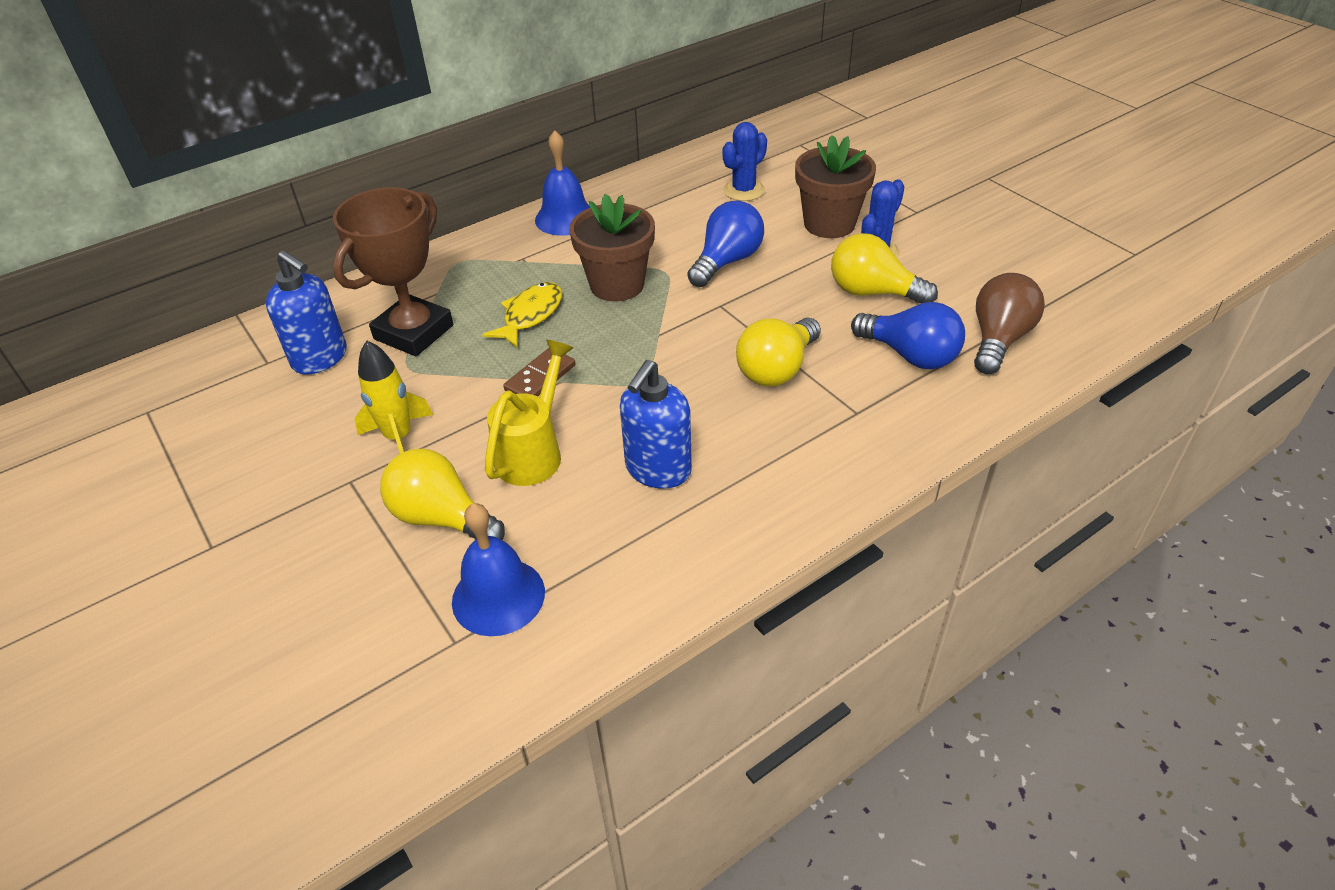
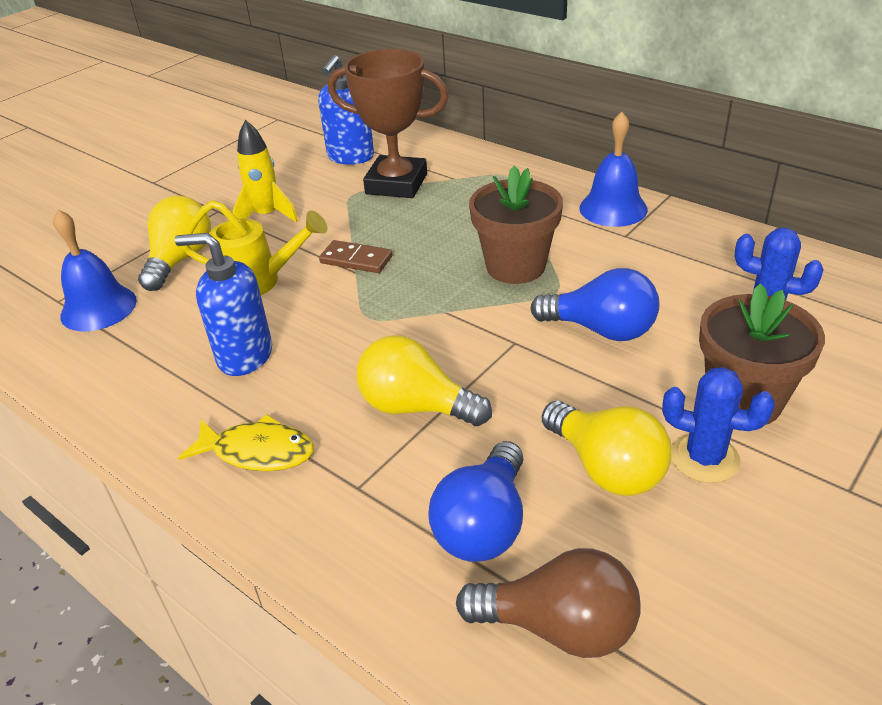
camera: 75 degrees right, 5 degrees down
(530, 315) = (443, 231): yellow fish -> yellow fish (258, 452)
(873, 292) = (606, 468): yellow light bulb -> yellow light bulb turned 135 degrees clockwise

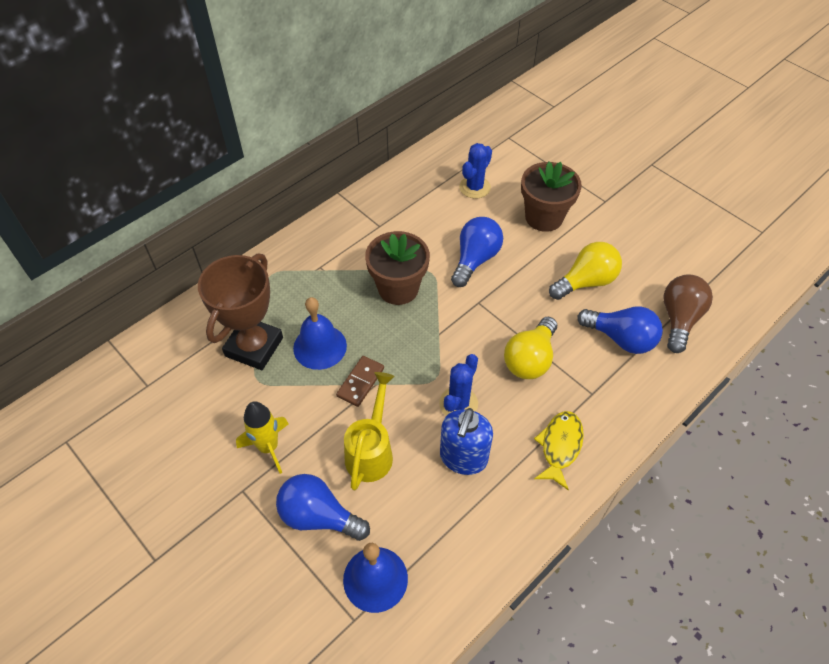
camera: 85 degrees left, 15 degrees up
(180, 260) = (319, 516): yellow light bulb -> blue light bulb
(350, 157) = (188, 378): blue soap dispenser -> none
(613, 208) = (344, 224): blue bell -> blue bell (320, 346)
(704, 458) = (582, 243): blue cactus -> blue cactus (458, 403)

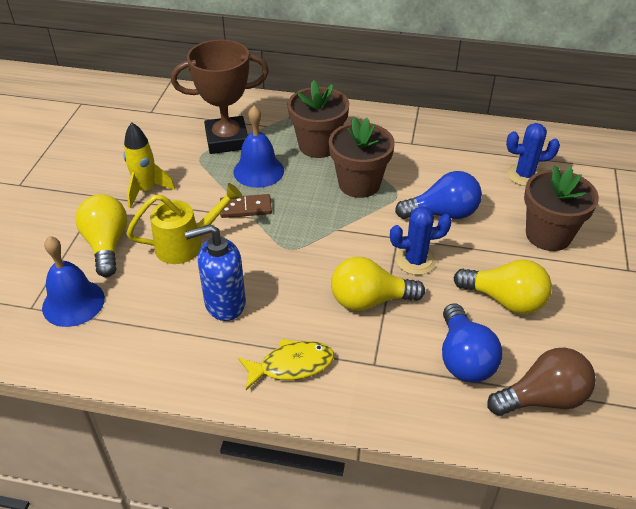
camera: 55 degrees right, 10 degrees down
(319, 516) = (107, 245): blue light bulb -> yellow light bulb
(325, 286) = (318, 146): none -> brown flower pot
(458, 403) = (277, 275): blue cactus -> blue cactus (415, 261)

